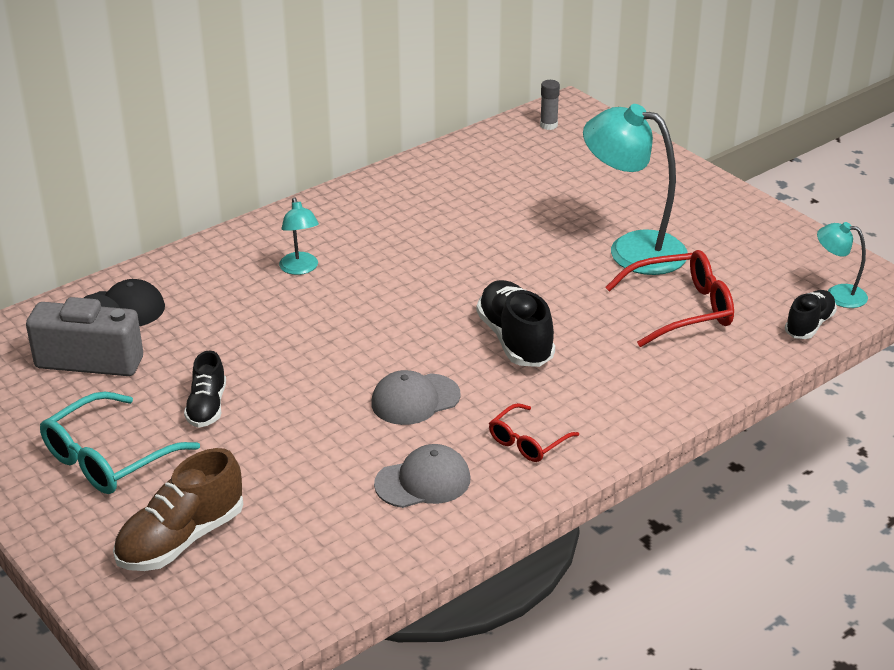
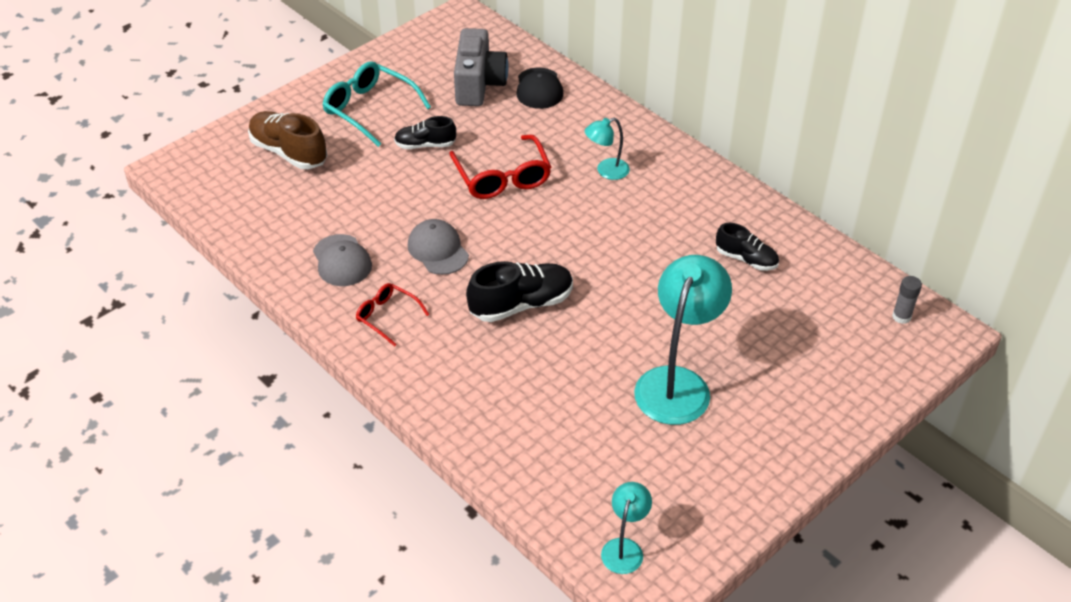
camera: 85 degrees right, 10 degrees up
(682, 309) = (581, 419): red glasses -> red glasses (502, 178)
(809, 325) = (567, 518): black shoe -> black shoe (746, 259)

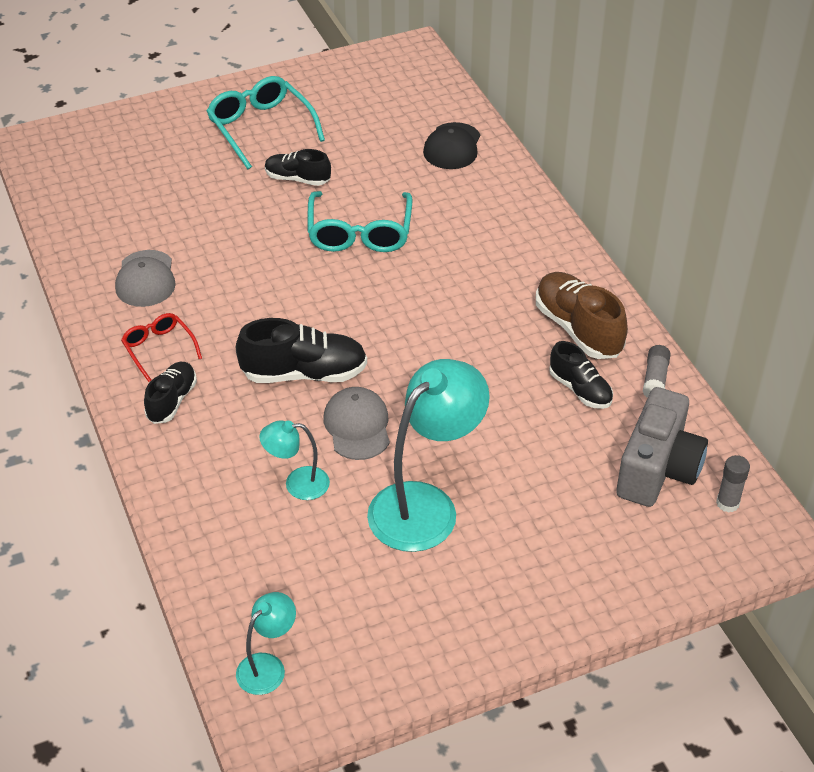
camera: 20 degrees right, 0 degrees up
(289, 152) = (155, 154): brown shoe -> brown shoe (578, 329)
(423, 357) = (172, 401): none -> black shoe
(438, 250) = (249, 293): grey cap -> grey cap (357, 426)
(479, 84) = (390, 127): grey camera -> grey camera (658, 469)
(502, 178) = (359, 233): red glasses -> turquoise glasses
(606, 171) = (476, 253): turquoise lamp -> turquoise lamp (297, 483)
(798, 236) = (655, 379): none -> grey glue stick

